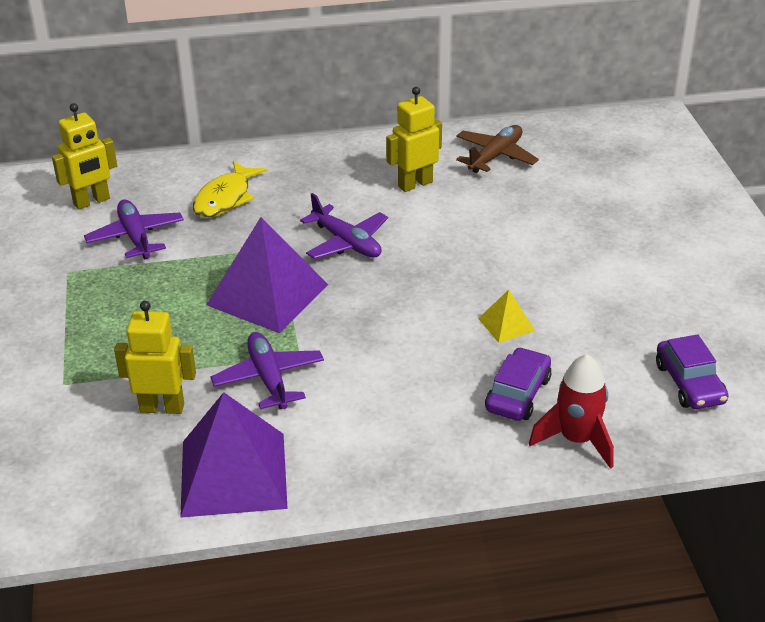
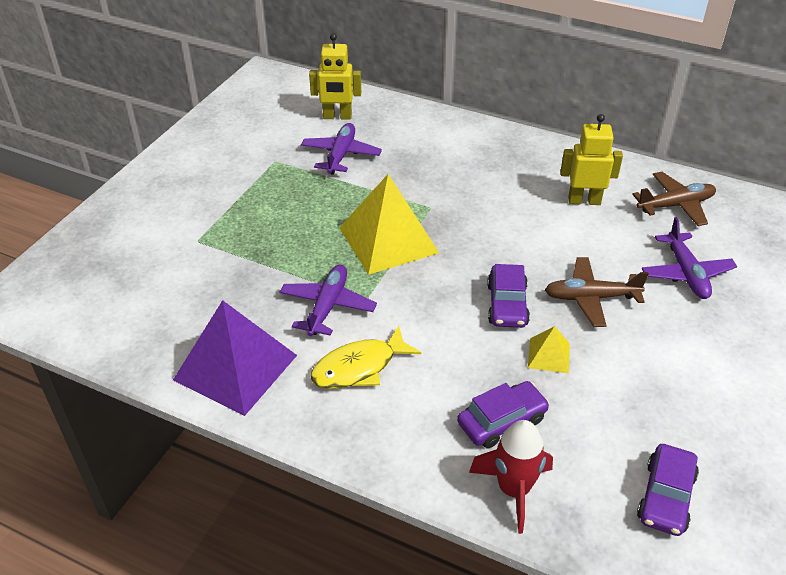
camera: 35 degrees right, 5 degrees up
(162, 407) = (239, 291): yellow robot -> none
(225, 198) = (428, 152): yellow fish -> yellow fish (359, 367)
(267, 294) = (388, 240): purple pyramid -> yellow pyramid
(346, 242) = (484, 225): purple plane -> purple plane (686, 273)
(432, 300) = (507, 304): none -> purple car
(496, 262) = (591, 298): none -> brown plane

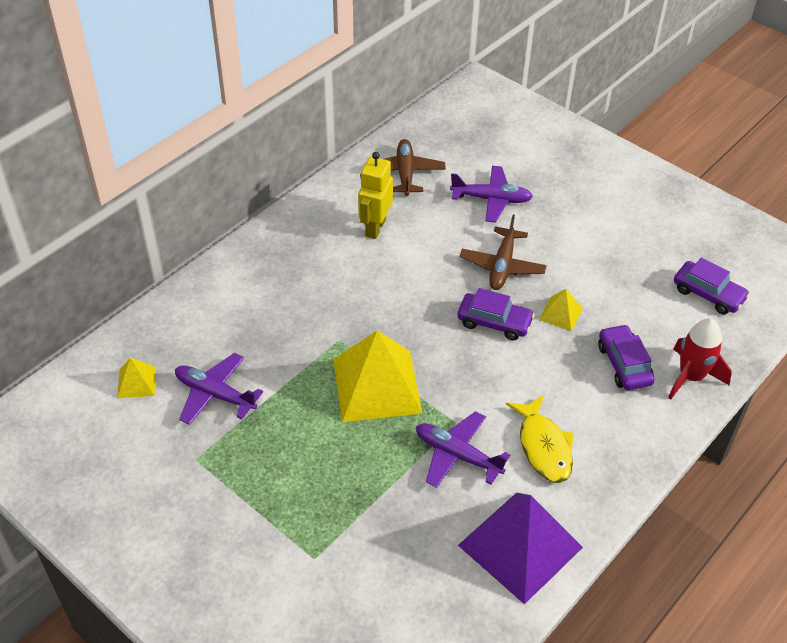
camera: 75 degrees left, 5 degrees up
(337, 117) = (136, 382): yellow robot -> yellow pyramid

